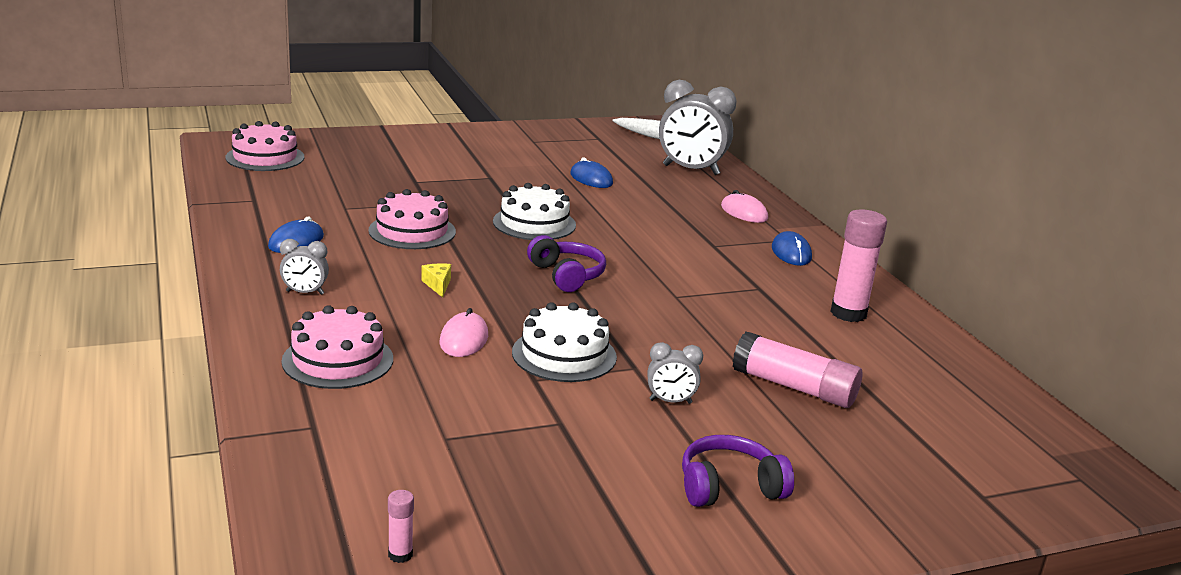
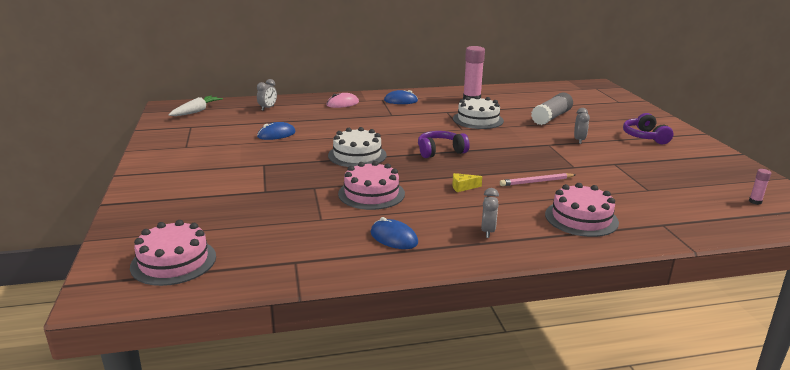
camera: 80 degrees left, 0 degrees up
(464, 339) = (536, 182): pink mouse -> pink pencil
(564, 354) = (543, 158): white cake -> white cake (478, 120)
(691, 170) = (267, 108): grey clock -> grey clock, size x0.47
(794, 387) = (551, 117): pink glue stick -> grey glue stick

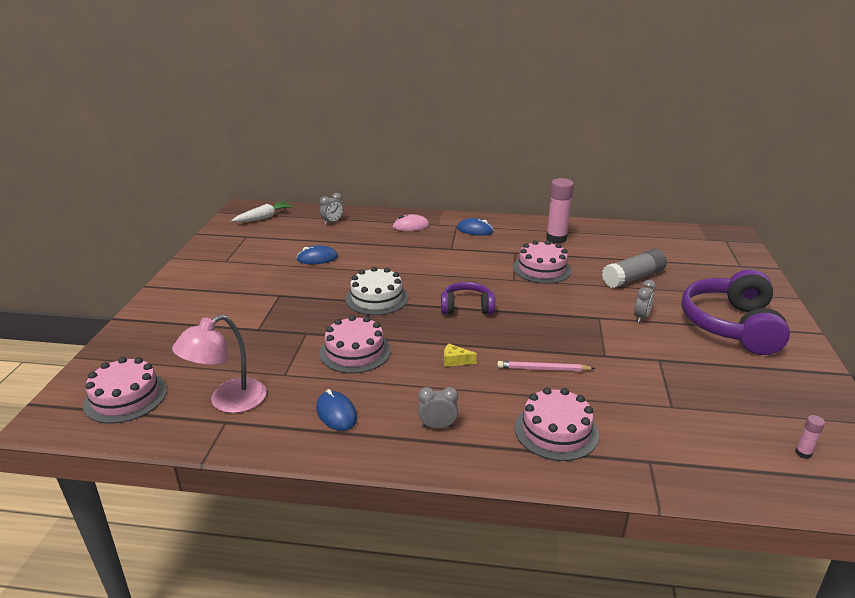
camera: 20 degrees right, 5 degrees up
(284, 247) = (228, 401): none -> pink lamp
(478, 120) = (542, 269): white cake -> pink cake
(488, 231) = (437, 426): grey clock -> grey clock turned 120 degrees counterclockwise
(644, 137) = (731, 325): purple headphones -> purple headphones, size x1.83

